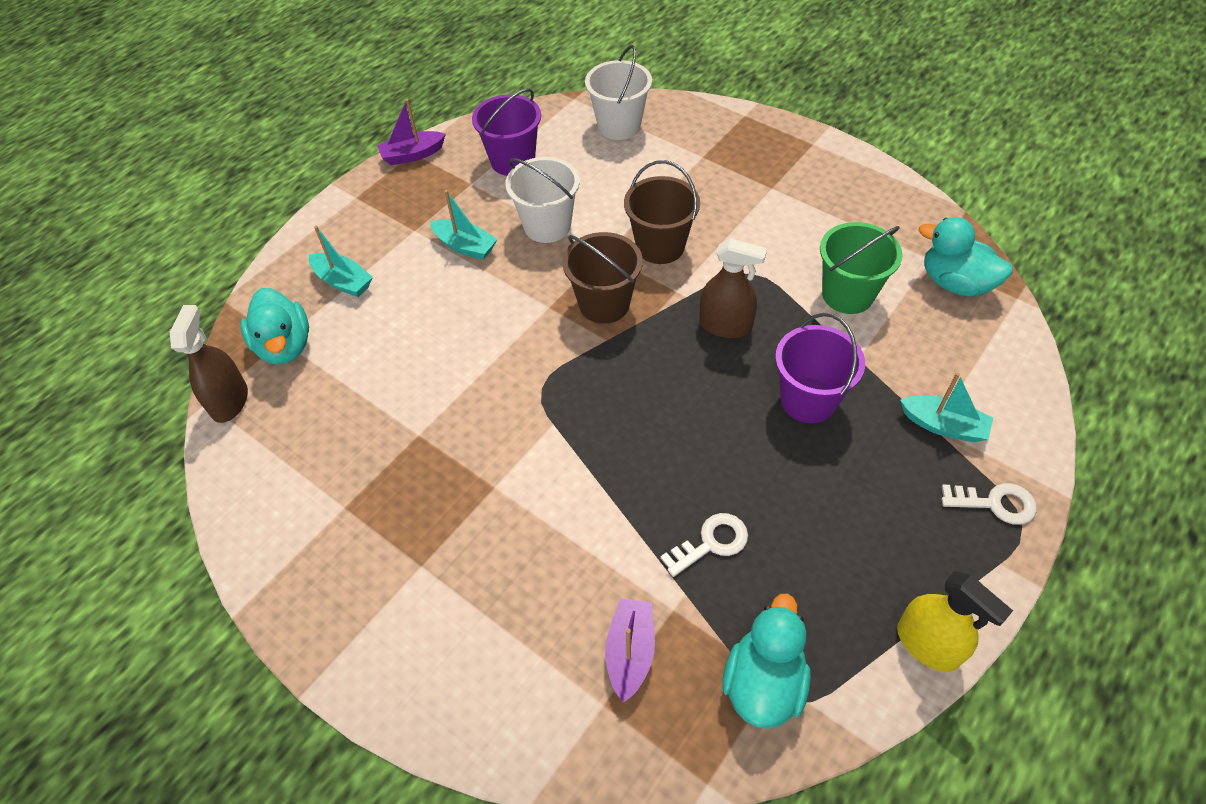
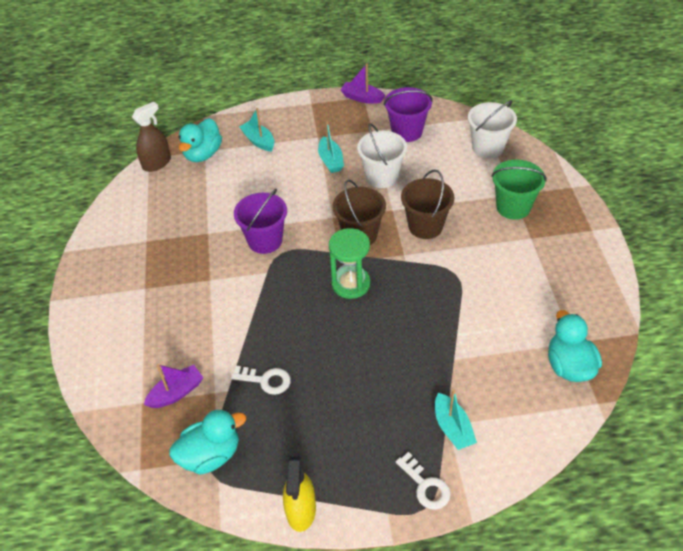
camera: 45 degrees right, 5 degrees down
(343, 282) = (258, 141): turquoise boat -> turquoise boat turned 150 degrees clockwise
(662, 363) = (351, 284): none -> green hourglass
(725, 325) = (405, 289): brown spray bottle -> none
(808, 400) = (398, 357): purple bucket -> purple bucket (265, 240)
(847, 294) = (494, 324): green bucket -> green bucket (513, 207)

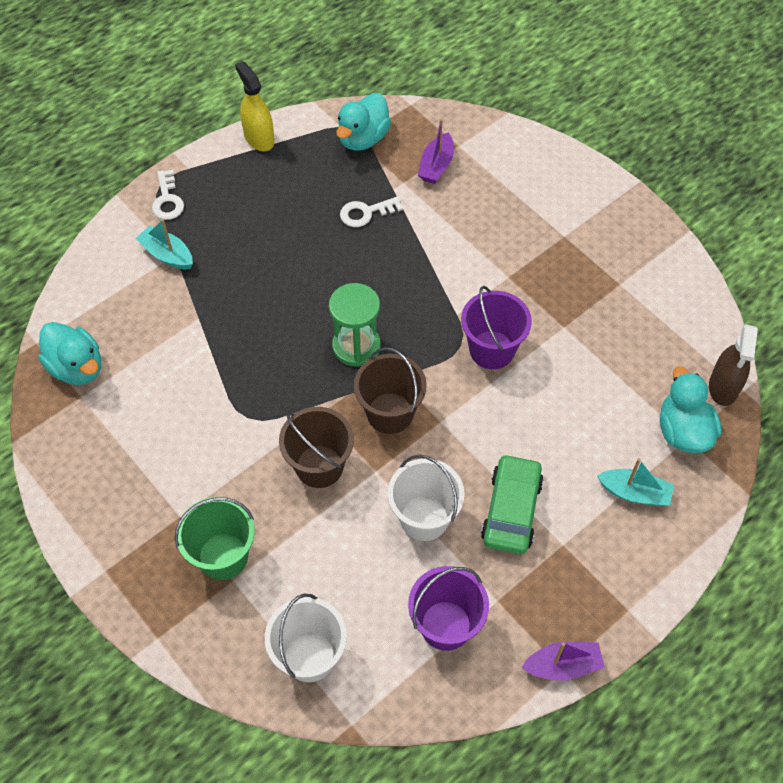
camera: 145 degrees right, 10 degrees up
(330, 160) = (511, 510): turquoise boat -> green car
(425, 486) = (167, 200): white key -> white key turned 120 degrees counterclockwise

